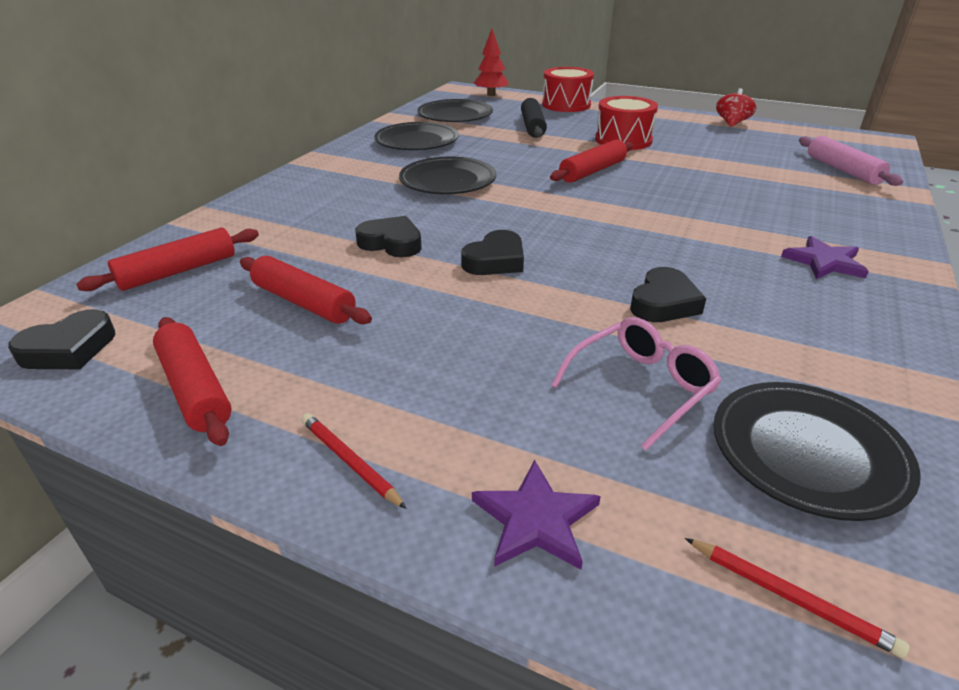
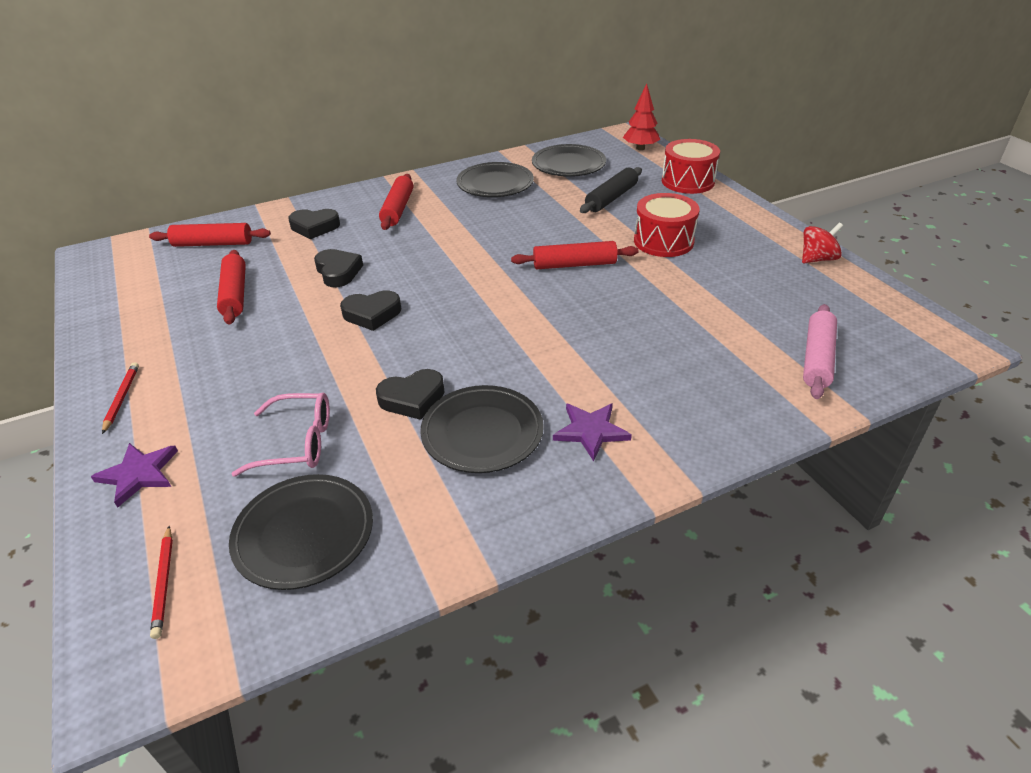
camera: 40 degrees right, 5 degrees up
(69, 349) = (114, 273): black heart -> black heart (314, 227)
(195, 389) = (125, 323): red rolling pin -> red rolling pin (398, 209)
(448, 181) = (454, 232): black plate -> black plate (482, 433)

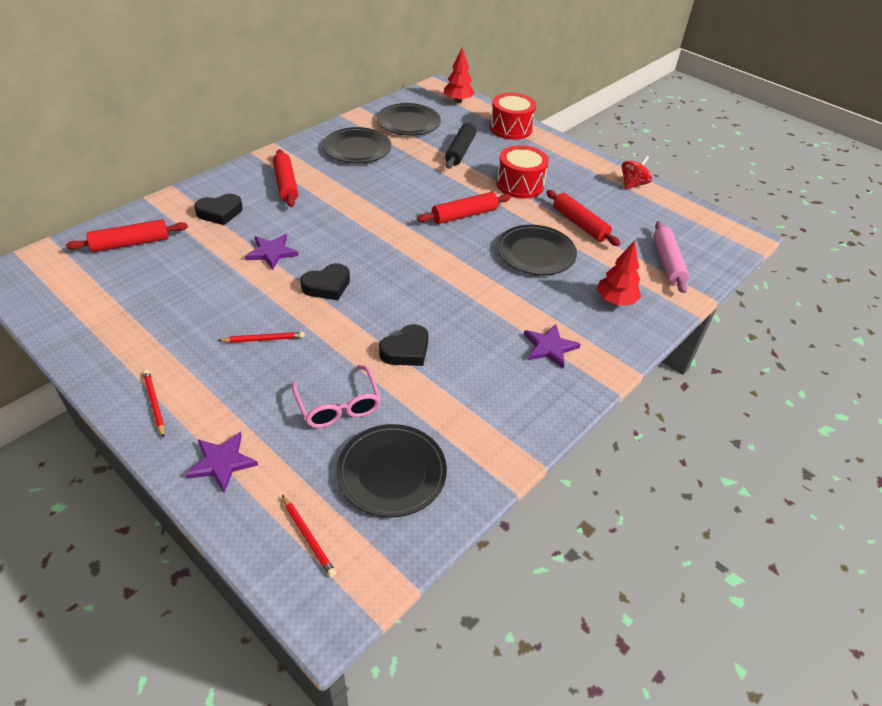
camera: 25 degrees left, 5 degrees up
(235, 294) = (190, 289): red rolling pin -> red rolling pin (580, 224)
(270, 356) = (264, 339): none -> red pencil
(297, 443) = (338, 406): pink glasses -> pink glasses turned 90 degrees clockwise
(338, 272) = (271, 252): black heart -> purple star
(482, 433) = (475, 365): black plate -> black plate (536, 253)
(714, 392) = (615, 301): none -> red tree

